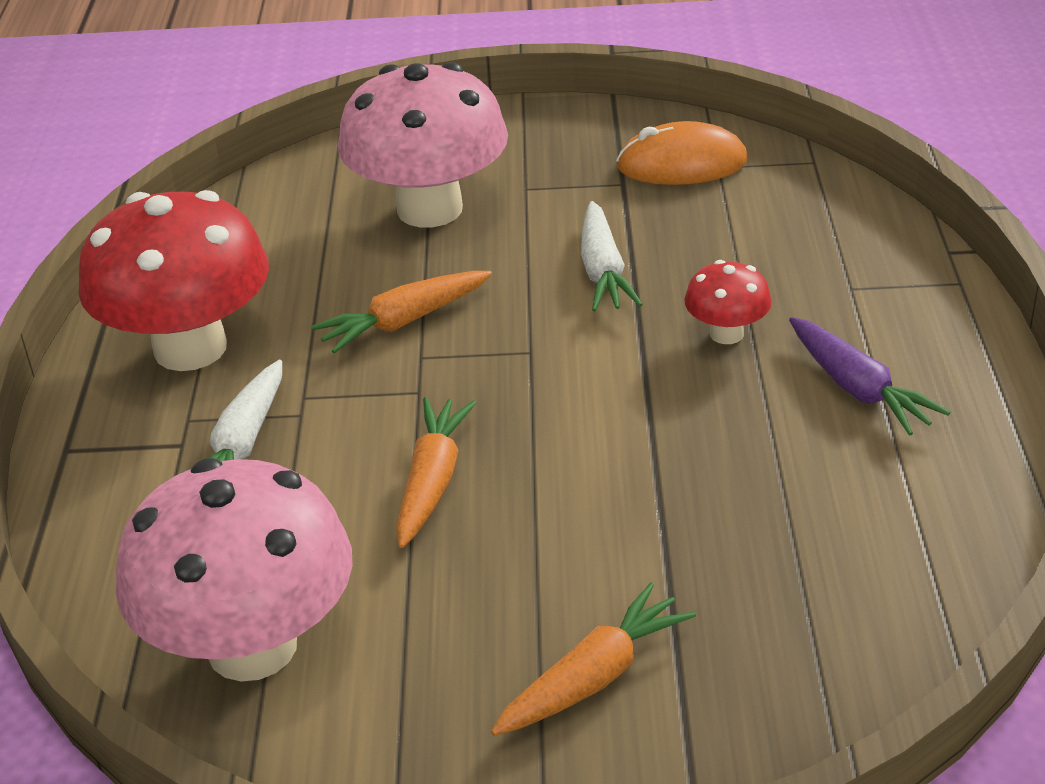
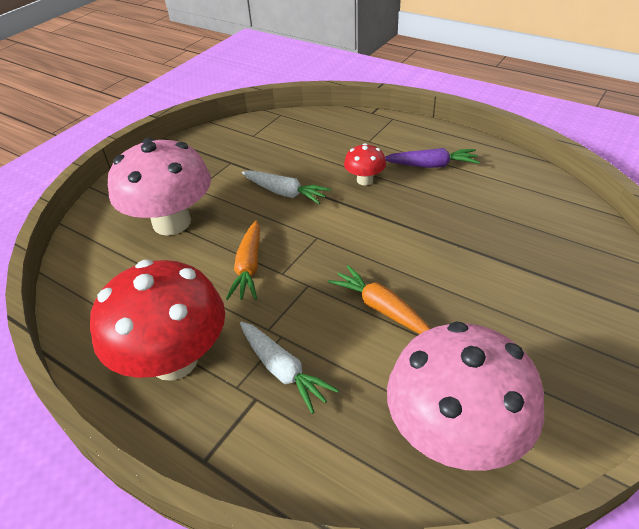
camera: 55 degrees left, 5 degrees up
(593, 677) = (557, 312): orange carrot -> none
(682, 164) = (239, 142): orange mouse -> none

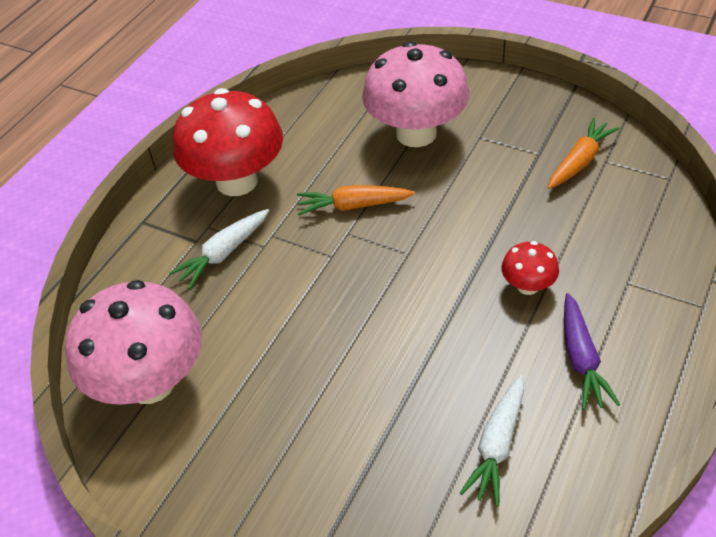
camera: 85 degrees right, 5 degrees up
(285, 193) = (485, 213): white carrot -> white carrot (497, 445)
(381, 308) = (300, 319): orange carrot -> orange carrot (579, 161)

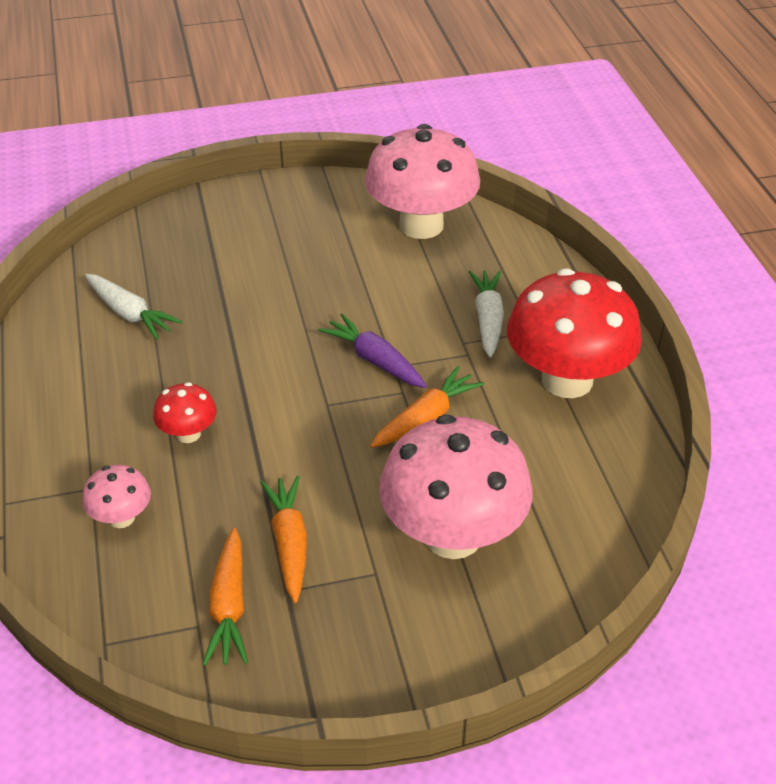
camera: 135 degrees right, 5 degrees down
(497, 445) = (129, 313): white carrot -> white carrot turned 150 degrees clockwise
(516, 176) = (289, 543): none -> orange carrot
(581, 358) = (99, 400): purple carrot -> purple carrot (375, 360)
(617, 248) = (121, 517): none -> pink mushroom

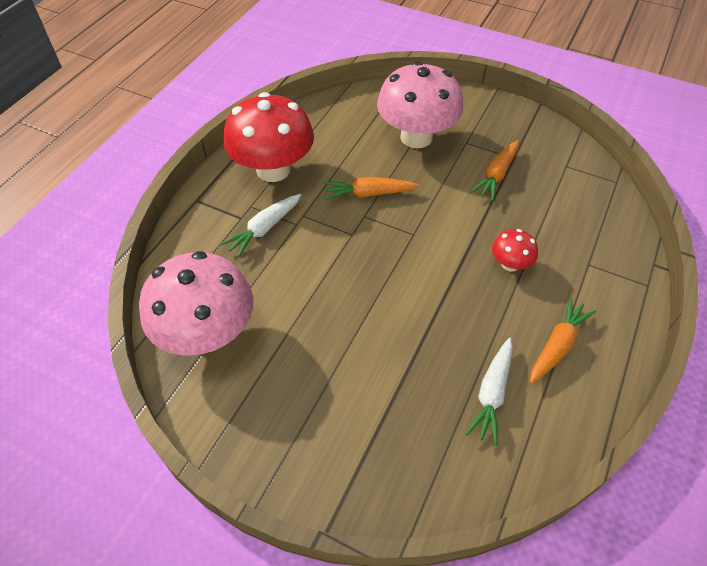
camera: 140 degrees left, 10 degrees up
(121, 517) = (578, 236): pink mushroom -> none
(129, 313) = (492, 394): white carrot -> white carrot turned 150 degrees counterclockwise
(229, 606) = (546, 165): orange carrot -> orange carrot (557, 345)
(375, 360) = (359, 244): purple carrot -> none

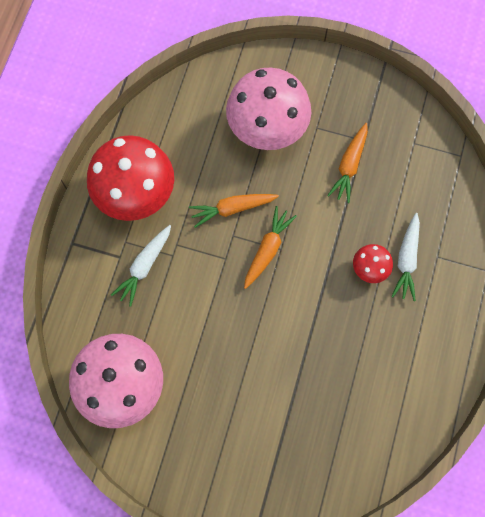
camera: 10 degrees left, 20 degrees up
(492, 394) = (364, 399): white carrot -> white carrot (406, 260)
(557, 345) = (414, 345): orange carrot -> orange carrot (267, 249)

